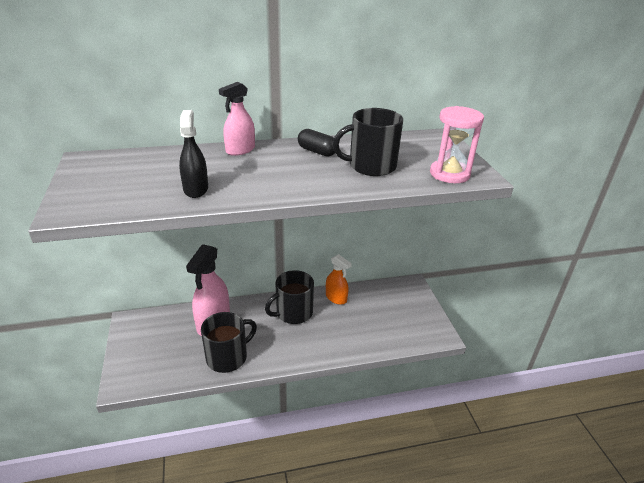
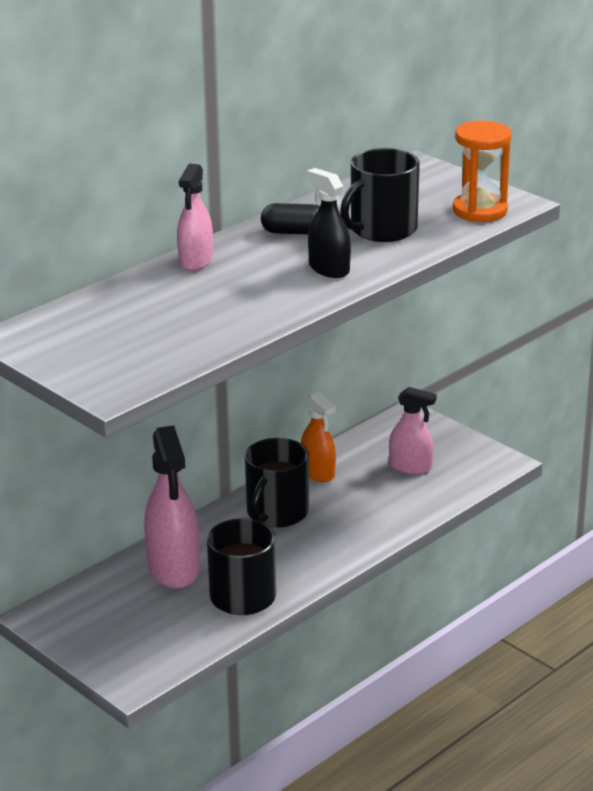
camera: 30 degrees left, 5 degrees down
(196, 189) = (219, 320): black spray bottle -> black spray bottle (329, 269)
(336, 298) = (318, 472): orange spray bottle -> orange spray bottle turned 45 degrees clockwise
(387, 316) = (410, 467): none -> pink spray bottle
(449, 174) = (480, 211): pink hourglass -> orange hourglass

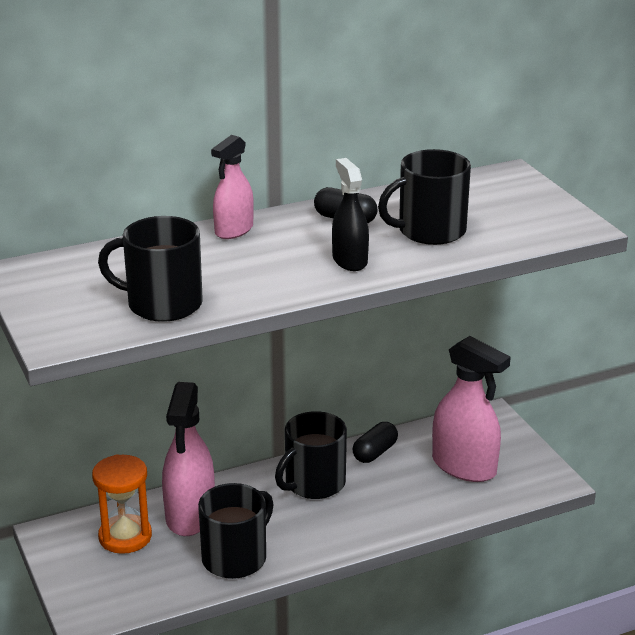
camera: 20 degrees right, 0 degrees up
(185, 339) = (162, 304): none -> black mug
(318, 472) = (375, 452): orange spray bottle -> black capsule
(410, 467) = (464, 467): pink spray bottle -> pink spray bottle, size x1.66
(480, 211) = (540, 229): orange hourglass -> orange hourglass (125, 537)

